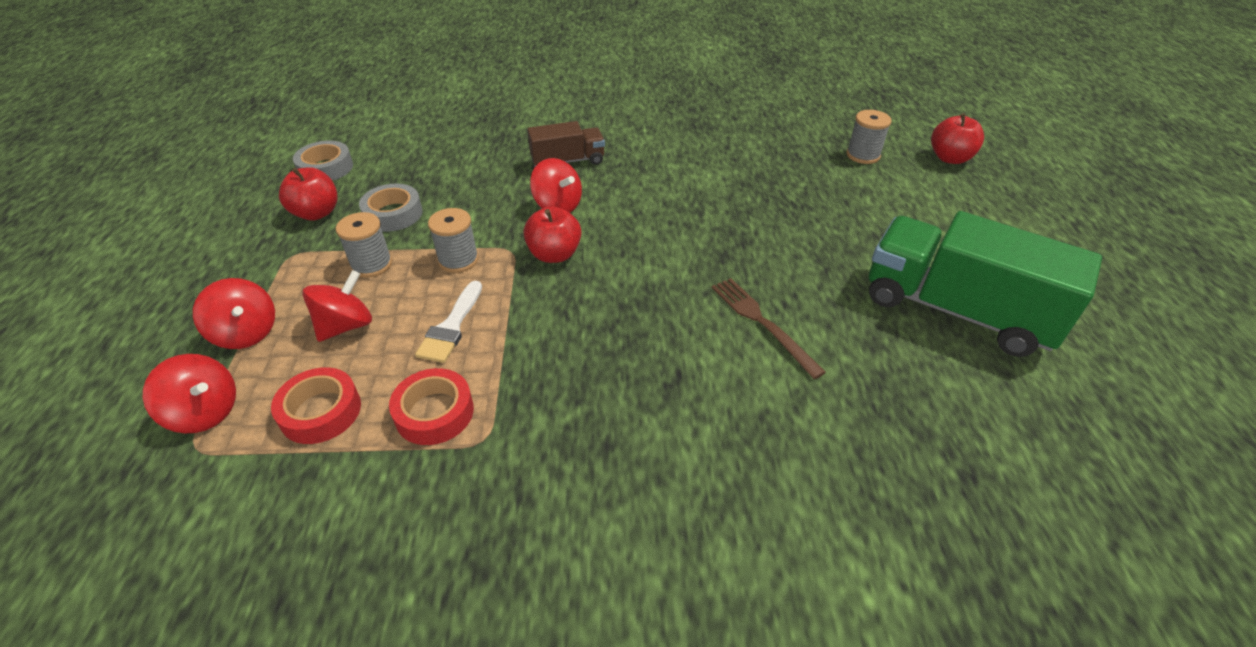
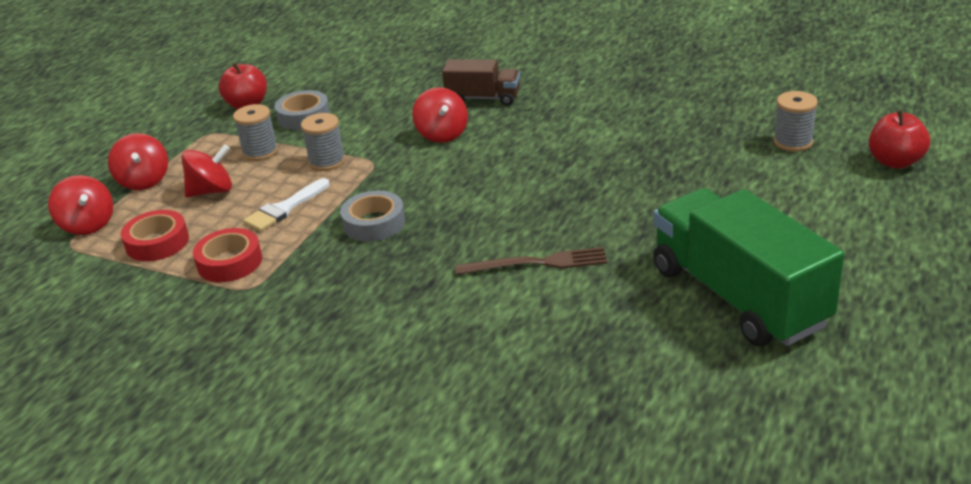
camera: 30 degrees right, 10 degrees down
(326, 168) = (278, 71): grey tape -> grey tape (374, 223)
(554, 254) = (406, 173): red apple -> none
(762, 323) = (537, 263): brown fork -> brown fork turned 90 degrees clockwise

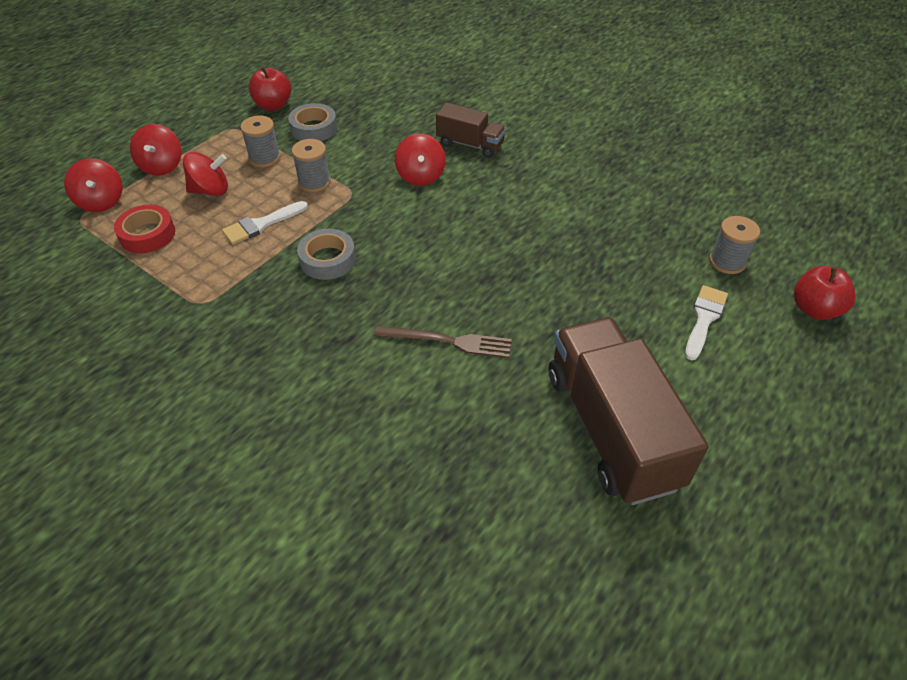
camera: 10 degrees right, 15 degrees up
(230, 262) = (196, 271): red tape -> none
(738, 296) = (611, 428): green truck -> brown truck
(790, 191) = (704, 319): none -> white brush

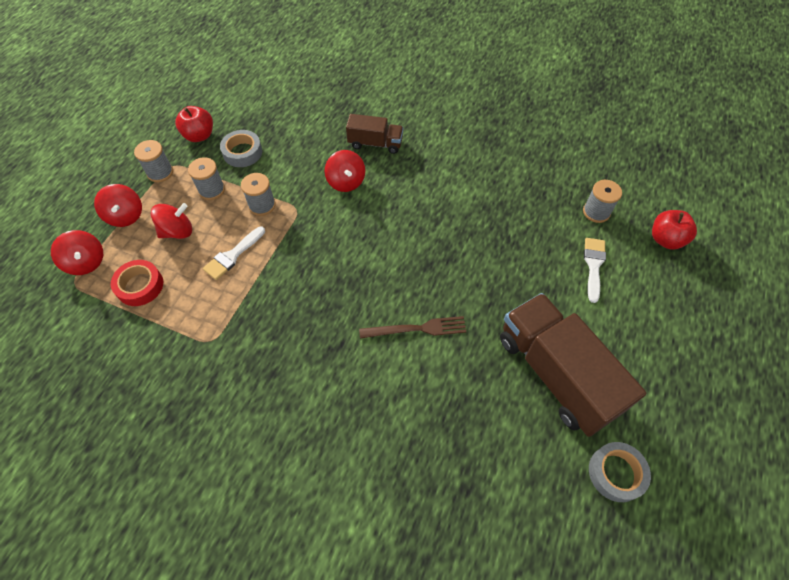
camera: 15 degrees left, 10 degrees up
(216, 132) = (160, 172): none -> grey spool
(328, 259) = (299, 277): grey tape -> grey tape (616, 473)

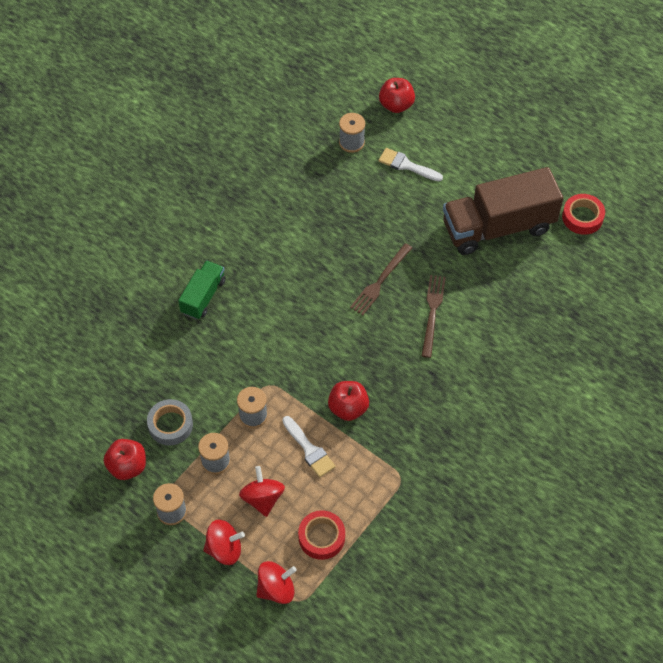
camera: 75 degrees left, 0 degrees up
(283, 277) = (348, 408): none -> red apple
(346, 182) = (247, 334): red spinning top -> none
(375, 143) = (203, 296): brown truck -> green truck
(439, 272) = (380, 281): none -> brown fork
(616, 473) = (582, 217): grey tape -> red tape

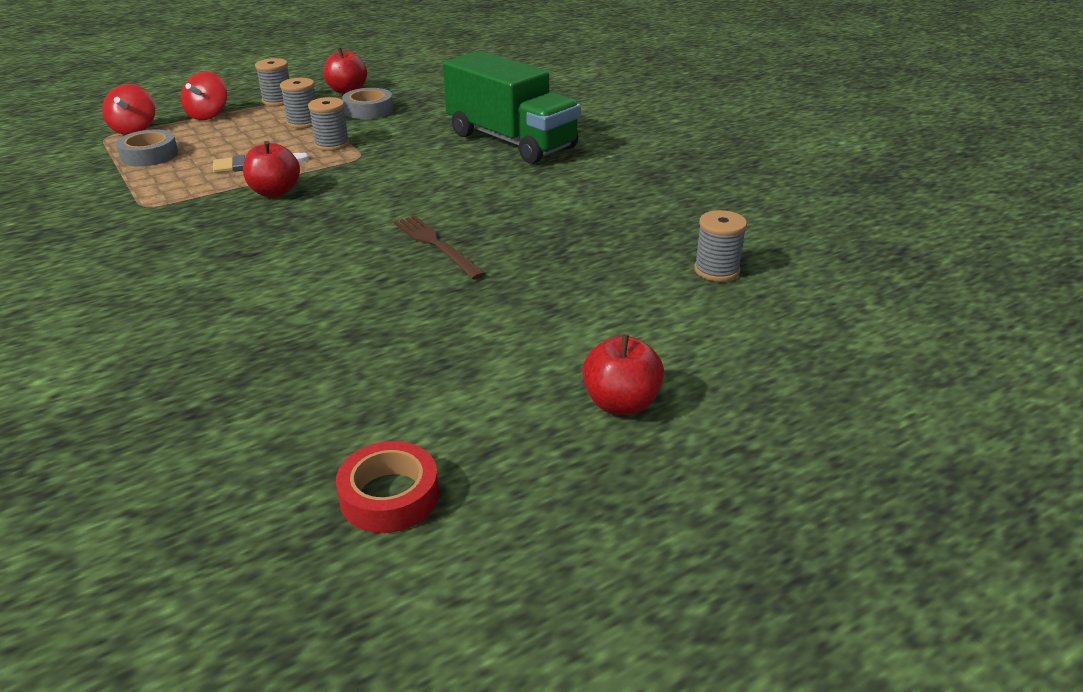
camera: 110 degrees right, 25 degrees down
(203, 296) = (511, 141): green truck -> green truck, size x1.93
(262, 498) = (233, 136): red spinning top -> none
(321, 537) = (149, 155): red tape -> grey tape
(396, 105) = (792, 328): red apple -> red apple (621, 403)
(406, 165) = (644, 310): white brush -> none
(432, 312) = (345, 274): brown fork -> none
(498, 227) = (450, 374): brown truck -> none

